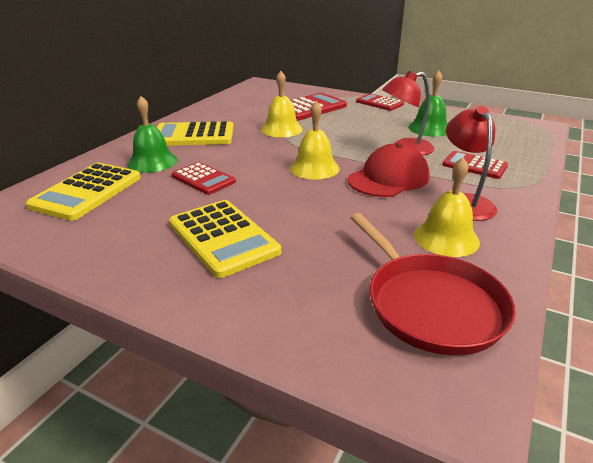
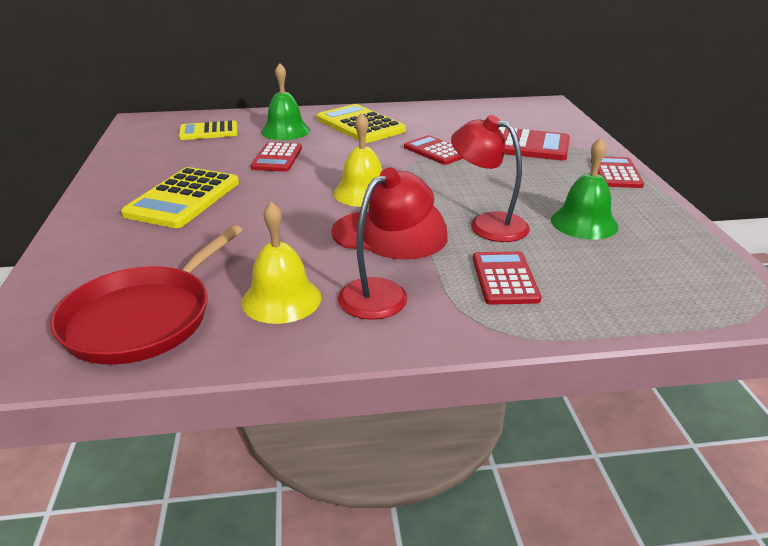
camera: 55 degrees right, 0 degrees up
(87, 192) = (208, 132): yellow calculator -> yellow calculator, size x0.64
(281, 129) = (436, 151): yellow bell -> red calculator

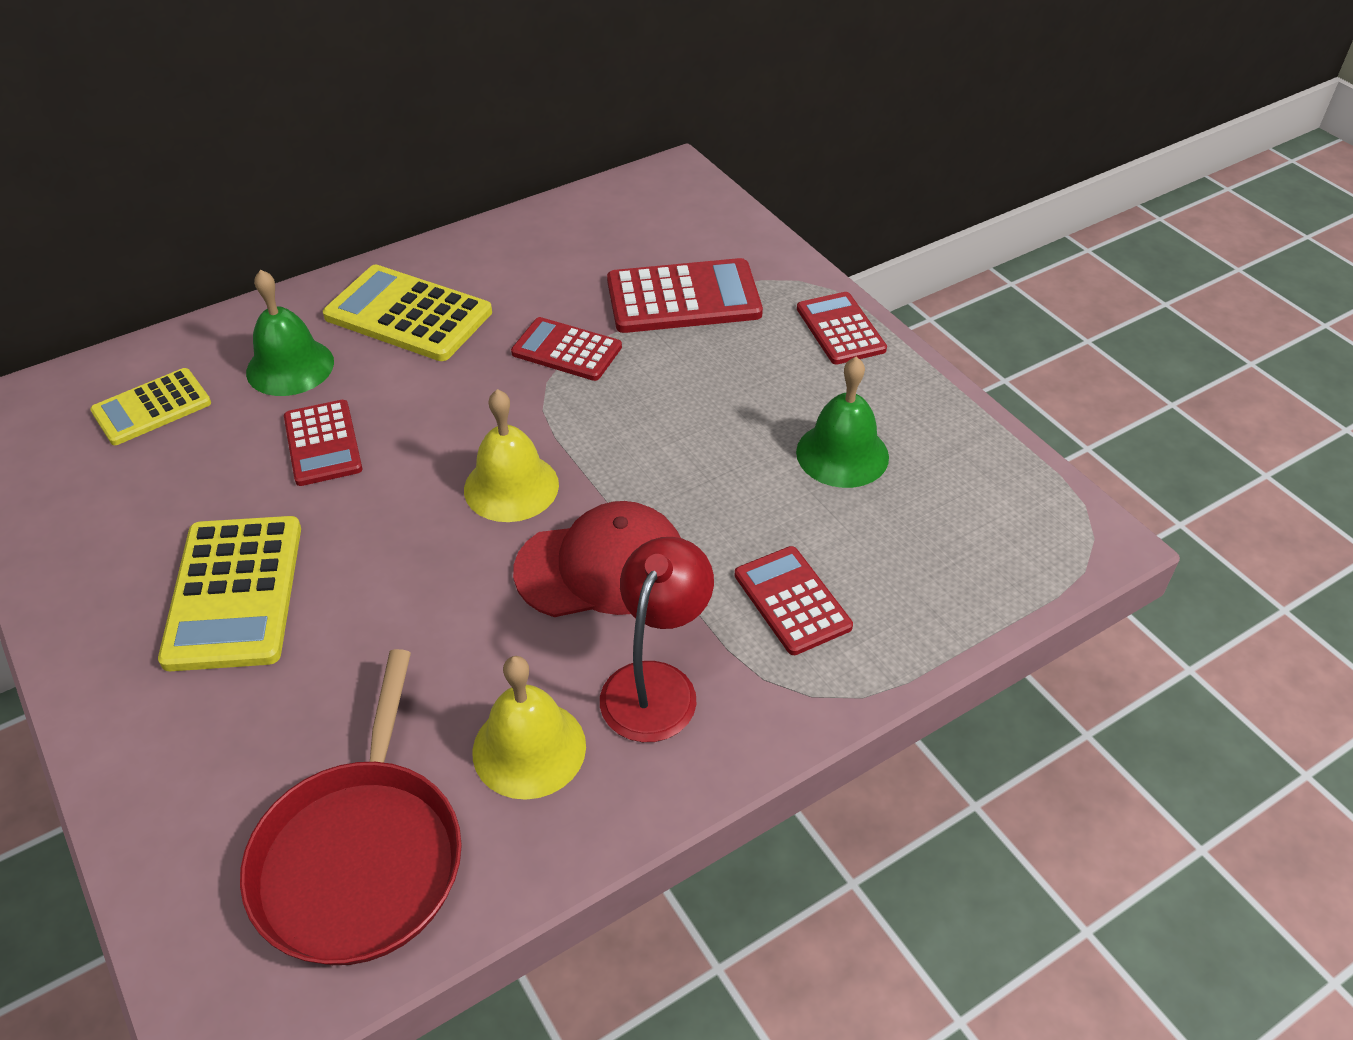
camera: 25 degrees left, 15 degrees up
(487, 224) = (721, 499): red lamp -> none

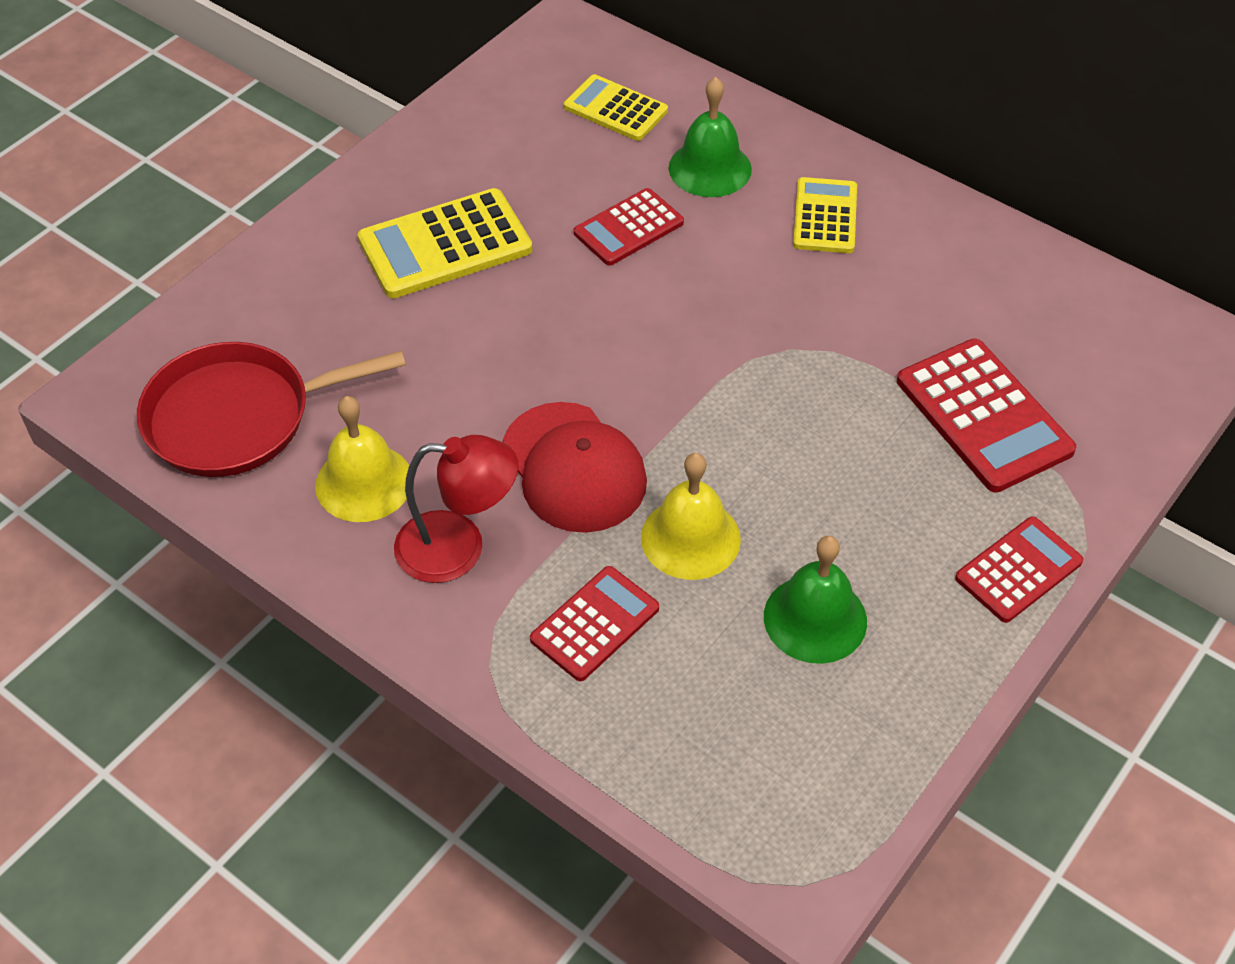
camera: 70 degrees right, 5 degrees up
(408, 315) = (825, 216): yellow calculator -> yellow calculator, size x0.64
(511, 487) = (639, 371): yellow bell -> yellow bell (690, 538)
(566, 350) = (843, 348): red calculator -> none

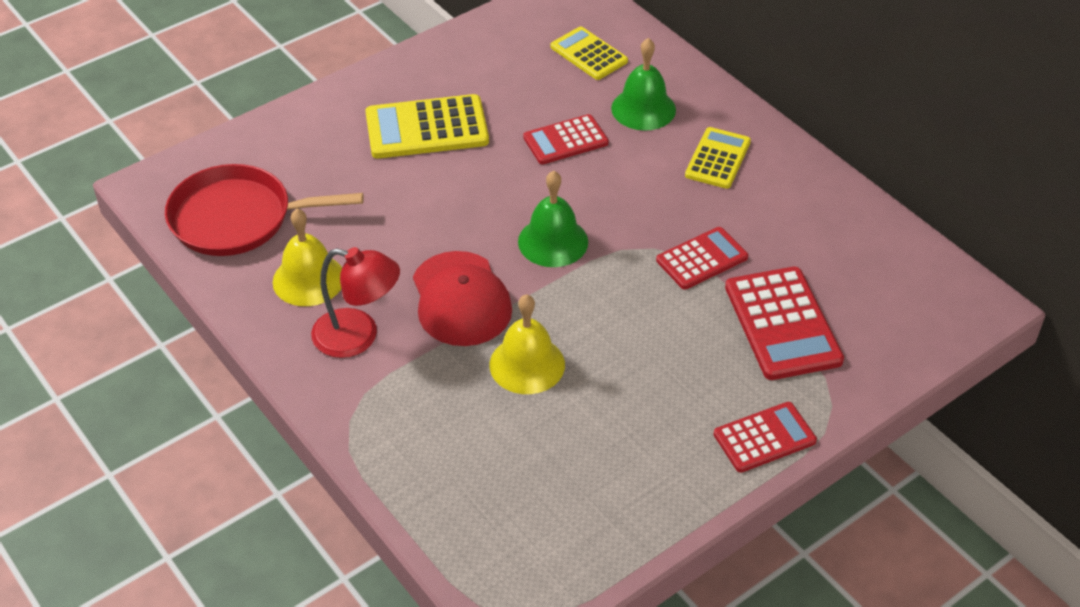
camera: 15 degrees right, 5 degrees down
(594, 624) = (435, 408): red calculator -> red calculator (702, 259)
(815, 618) = (596, 439): green bell -> green bell (553, 241)

